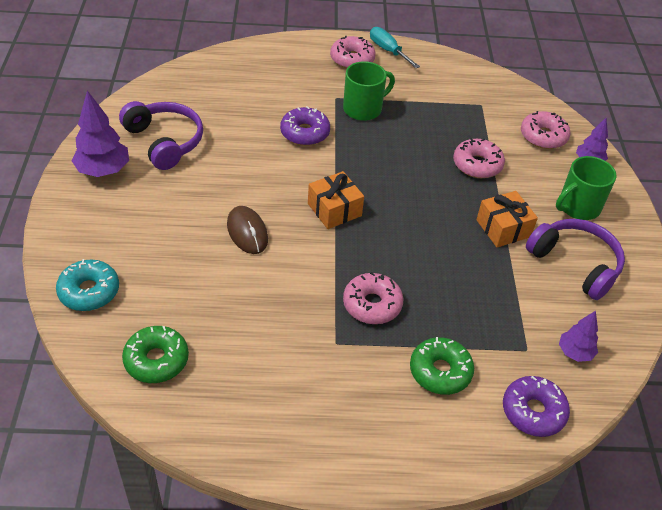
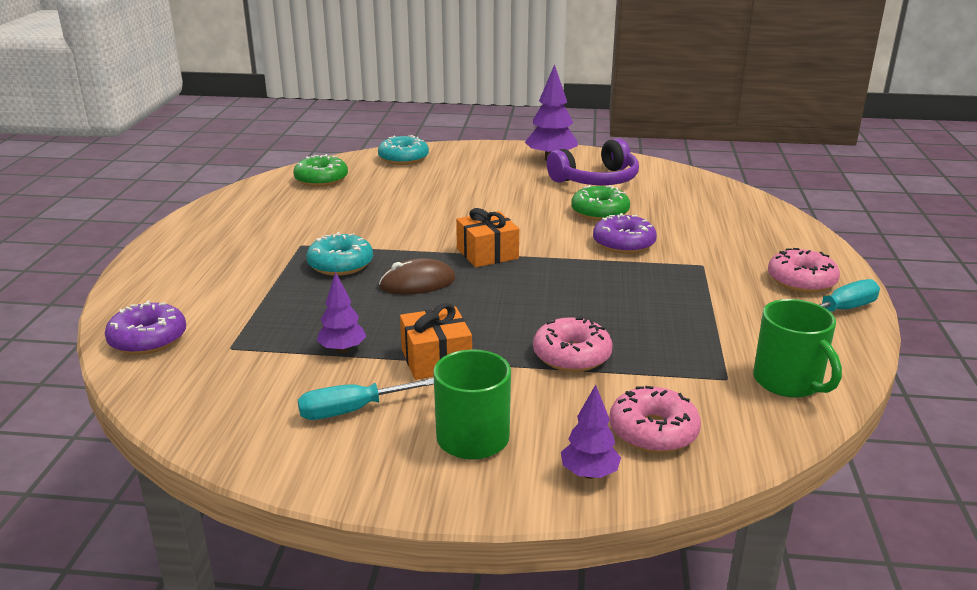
camera: 100 degrees right, 20 degrees down
(247, 232) = (460, 212): brown mouse -> brown mouse (417, 283)
(363, 109) = (684, 281): green mug -> green mug (789, 382)
(372, 304) = (340, 264): pink donut -> turquoise donut
(440, 371) = (235, 292): green donut -> green donut (600, 212)
(574, 352) = (205, 381): purple tree -> purple tree (342, 350)
(575, 264) = (351, 410): purple headphones -> turquoise screwdriver

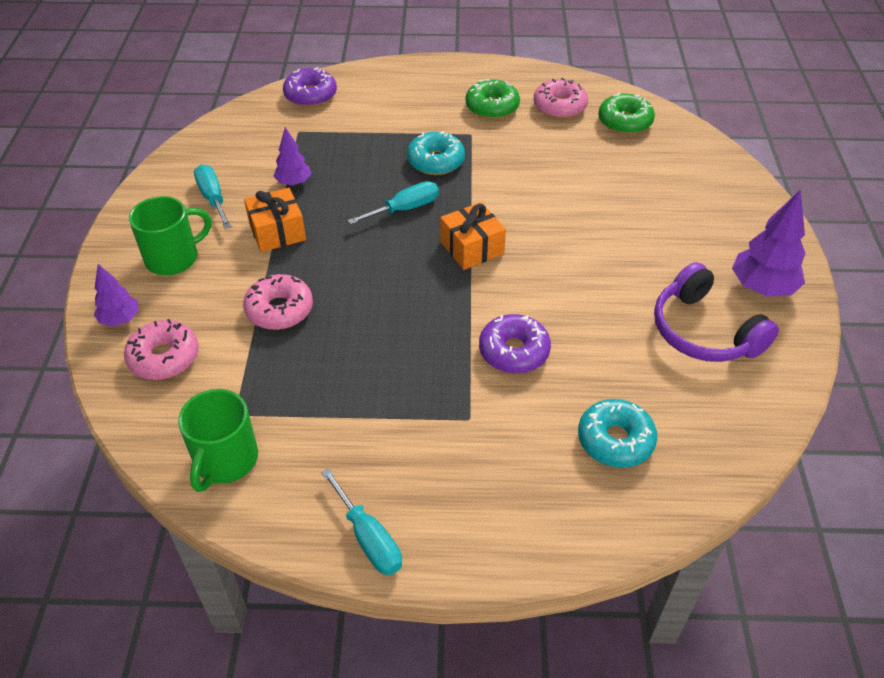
camera: 85 degrees right, 20 degrees up
(403, 158) = (708, 167): turquoise donut -> turquoise donut (615, 440)
(417, 283) = (405, 209): brown mouse -> turquoise screwdriver
(600, 212) = (598, 333): green donut -> green donut (492, 107)
(789, 382) = (225, 460): green mug -> green mug turned 45 degrees counterclockwise
(801, 281) = (438, 511): pink donut -> pink donut (559, 106)

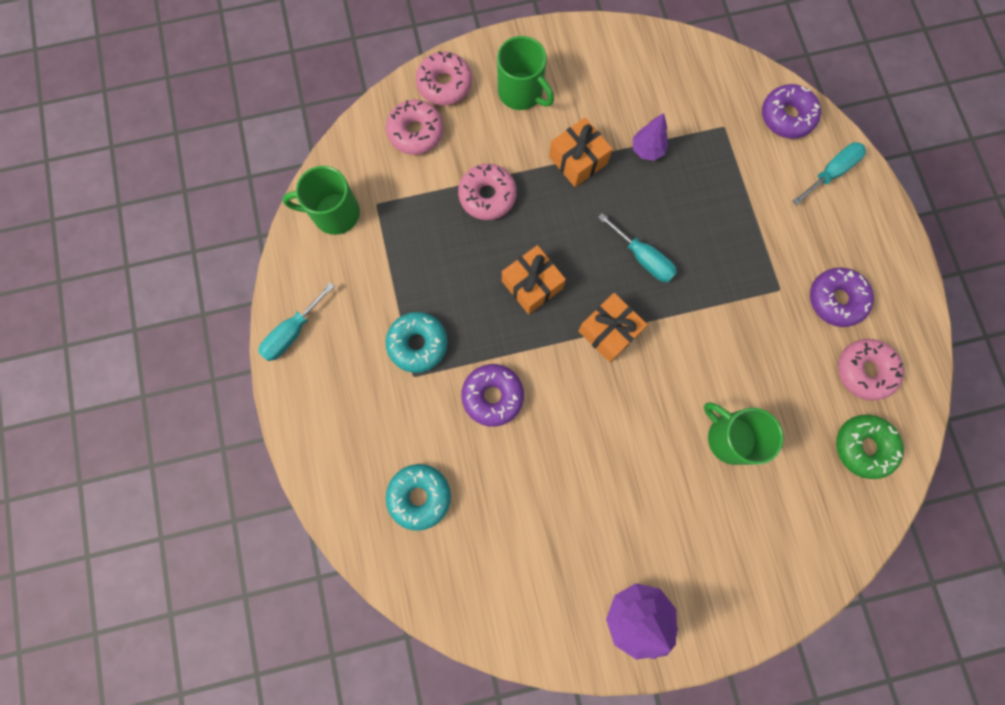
camera: 75 degrees right, 30 degrees up
(120, 319) = (444, 84): purple tree -> pink donut
(213, 198) = (603, 92): turquoise screwdriver -> turquoise screwdriver (830, 173)
(399, 294) = (532, 285): none -> orange gift
(436, 161) = (723, 267): turquoise donut -> turquoise donut (418, 344)
(492, 107) = (835, 299): green donut -> purple donut
(600, 192) = (730, 437): none -> green mug
(704, 331) = (562, 561): purple headphones -> none

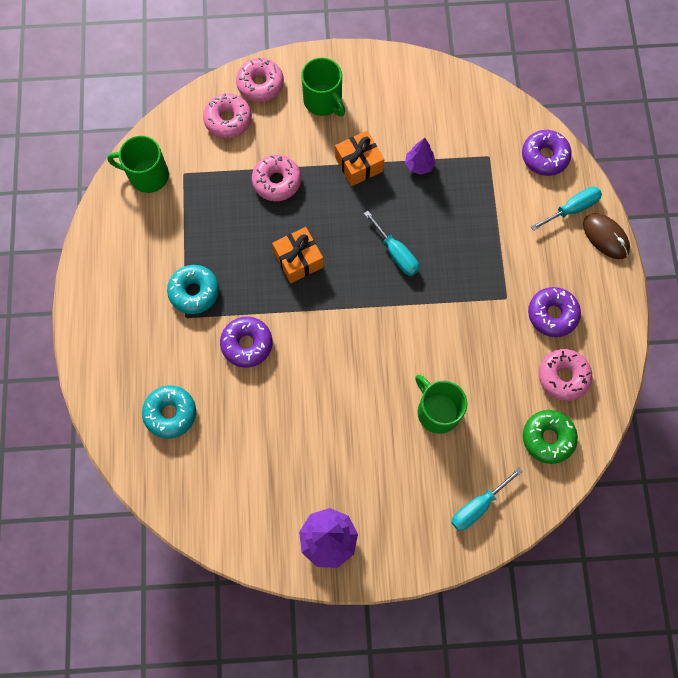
camera: 10 degrees right, 5 degrees down
(293, 332) = (94, 265): turquoise screwdriver -> turquoise screwdriver (477, 506)
(609, 331) = (354, 308): orange gift -> none
(875, 199) = (605, 237): none -> brown mouse

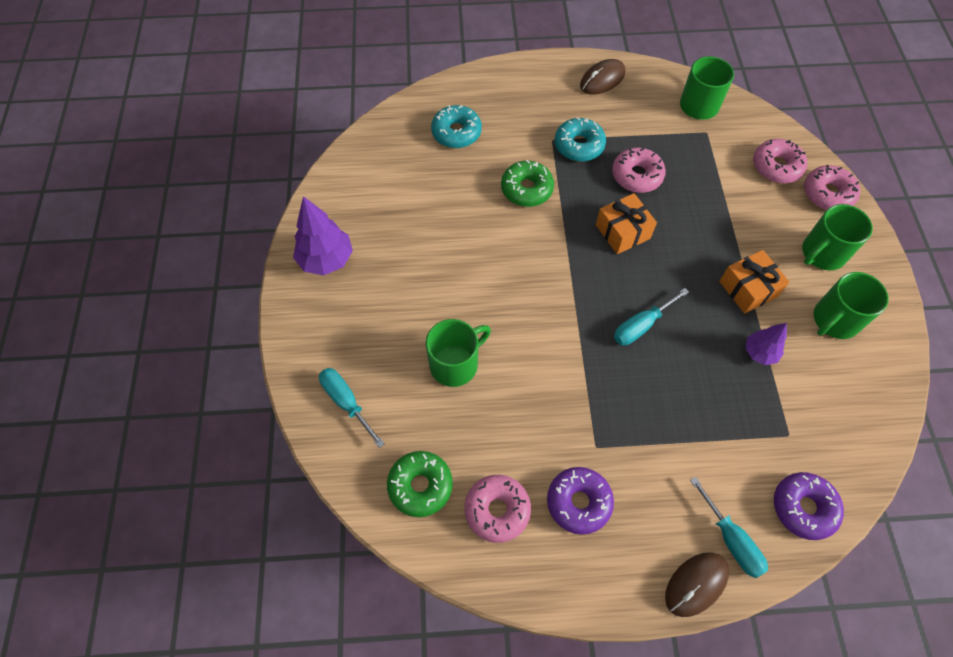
camera: 90 degrees right, 10 degrees down
(106, 263) = (602, 79): none -> brown mouse
(247, 344) = (526, 189): purple donut -> green donut
(277, 181) = (711, 211): pink donut -> pink donut (637, 176)
(388, 105) = (834, 320): none -> green mug

